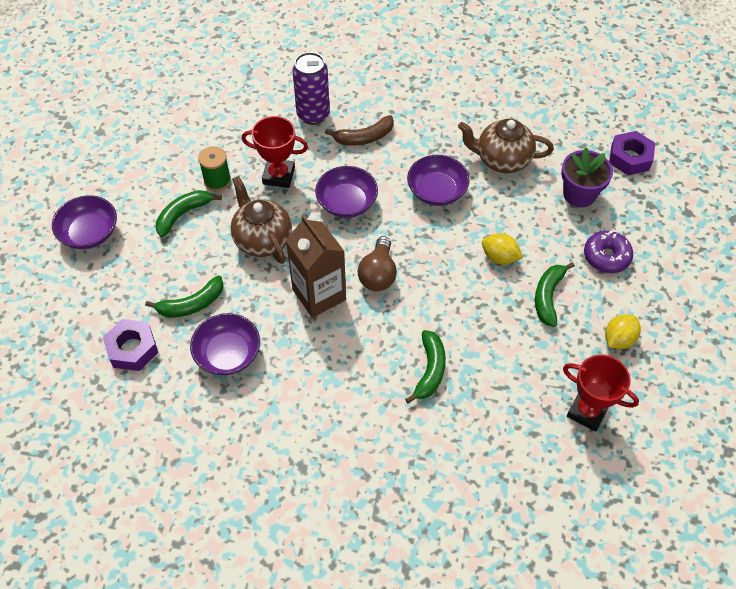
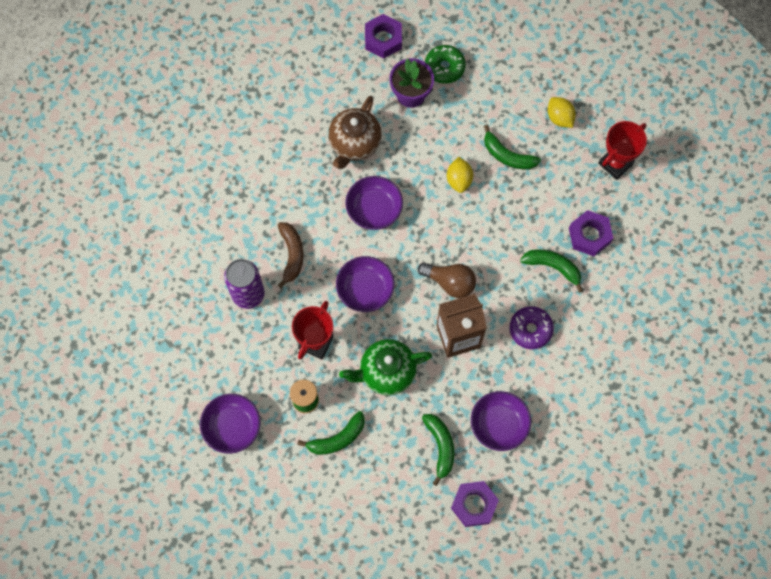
camera: 75 degrees left, 15 degrees up
(89, 233) = (335, 529): purple bowl -> purple bowl (232, 427)
(183, 214) = (337, 438): green banana -> green banana turned 90 degrees counterclockwise
(262, 239) = (386, 372): brown teapot -> green teapot
(483, 401) = (589, 235): none -> purple nut
(499, 257) = (459, 180): yellow lemon -> yellow lemon turned 45 degrees counterclockwise
(606, 256) = (480, 97): purple donut -> purple donut (530, 329)
(625, 217) = (444, 67): none -> green donut

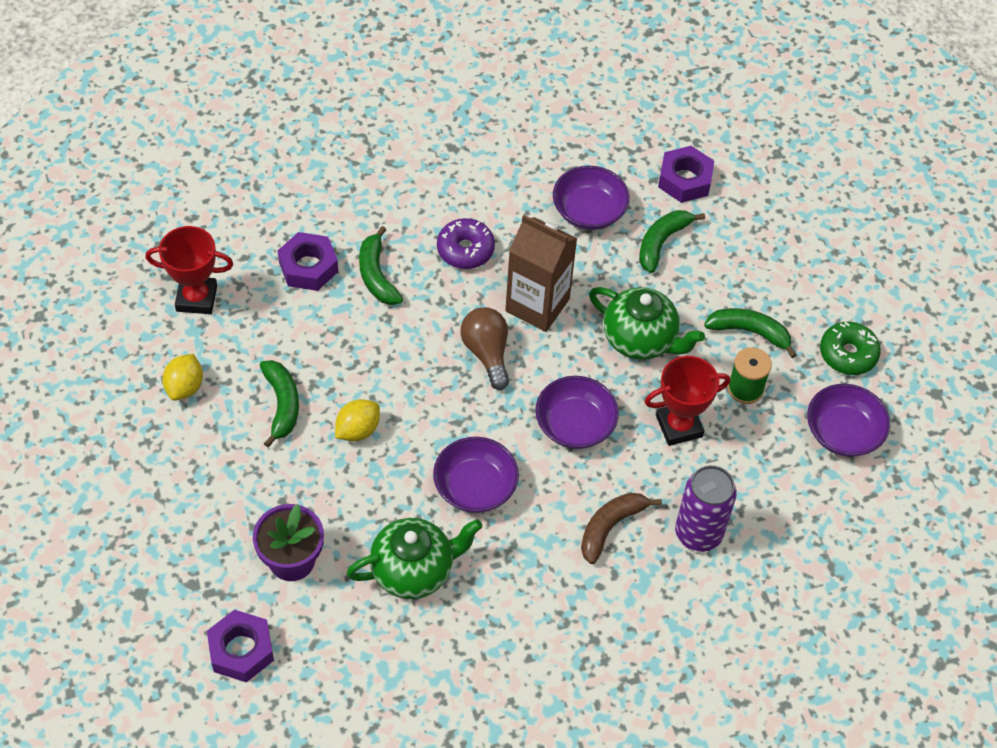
camera: 135 degrees left, 15 degrees down
(354, 144) = (414, 570): brown teapot -> green teapot
(444, 67) = (221, 551): green donut -> green donut (848, 354)

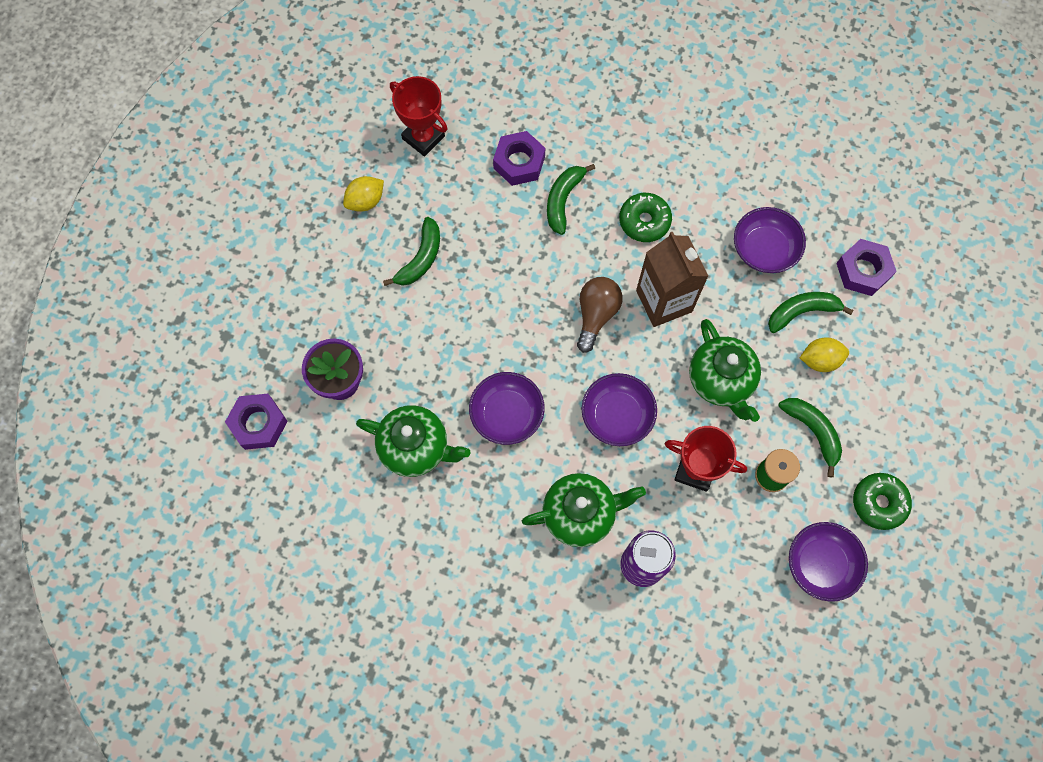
camera: 40 degrees right, 15 degrees up
(358, 430) = (458, 313): yellow lemon -> yellow lemon (820, 360)
(465, 250) = (644, 221): purple donut -> green donut
(610, 527) = (580, 514): brown banana -> green teapot

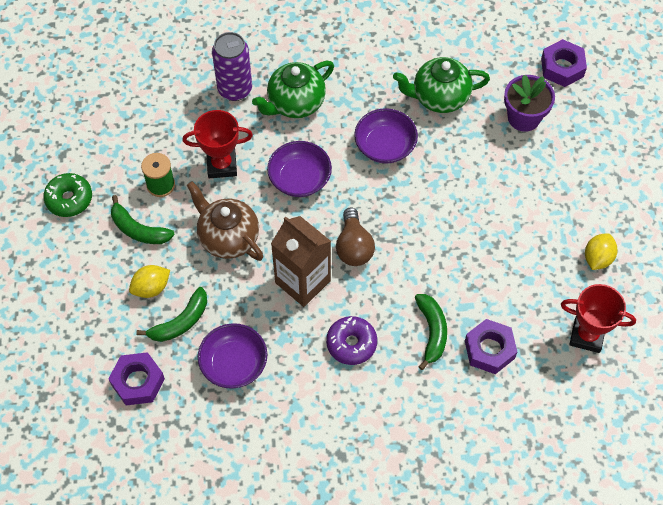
camera: 155 degrees right, 10 degrees down
(421, 258) = (522, 231): green banana -> none
(644, 221) = (351, 344): green donut -> purple donut
(721, 381) = (228, 237): green teapot -> brown teapot
(821, 564) = (102, 140): purple bowl -> none

